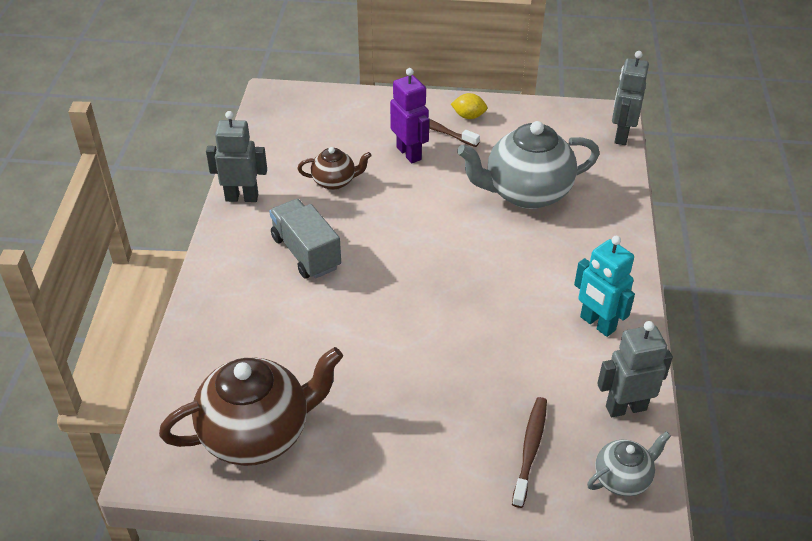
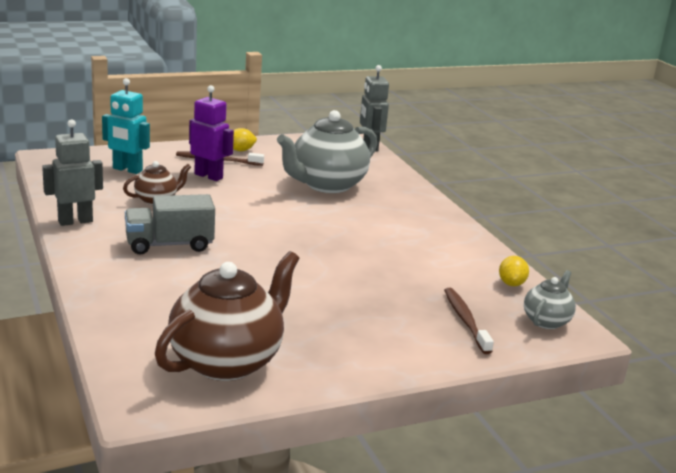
camera: 30 degrees left, 20 degrees down
(306, 253) = (169, 245): grey truck -> grey truck turned 45 degrees counterclockwise
(597, 324) = (448, 244): turquoise robot -> turquoise robot (127, 170)
(625, 407) = (511, 284): grey robot -> yellow lemon

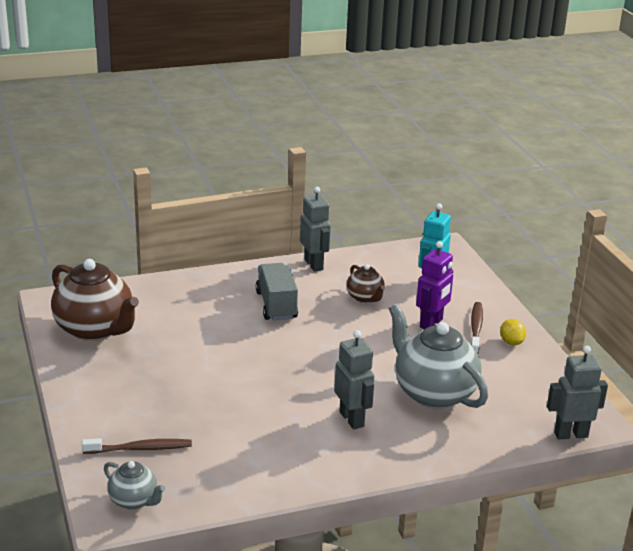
camera: 95 degrees right, 5 degrees up
(377, 219) = (352, 419): none -> grey robot
(511, 284) = (209, 491): yellow lemon -> none

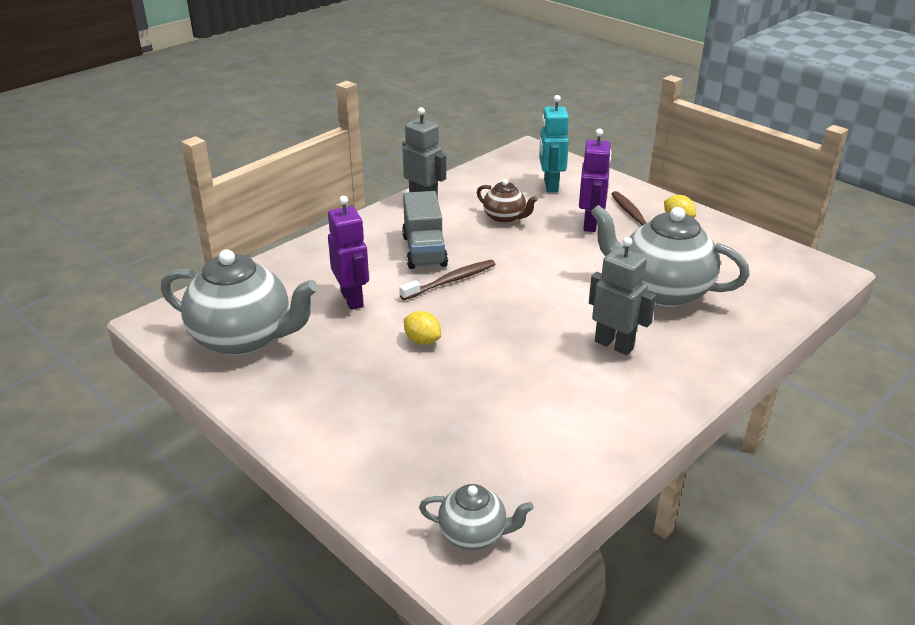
camera: 25 degrees left, 5 degrees up
(95, 329) = (244, 338): brown teapot -> grey teapot
(140, 448) = (422, 464): brown toothbrush -> brown toothbrush (450, 281)
(191, 325) = (352, 299): none -> purple robot
(214, 370) = (422, 340): none -> yellow lemon
(276, 305) = (424, 251): grey truck -> grey truck turned 150 degrees counterclockwise
(570, 434) = (818, 290): grey robot -> none

